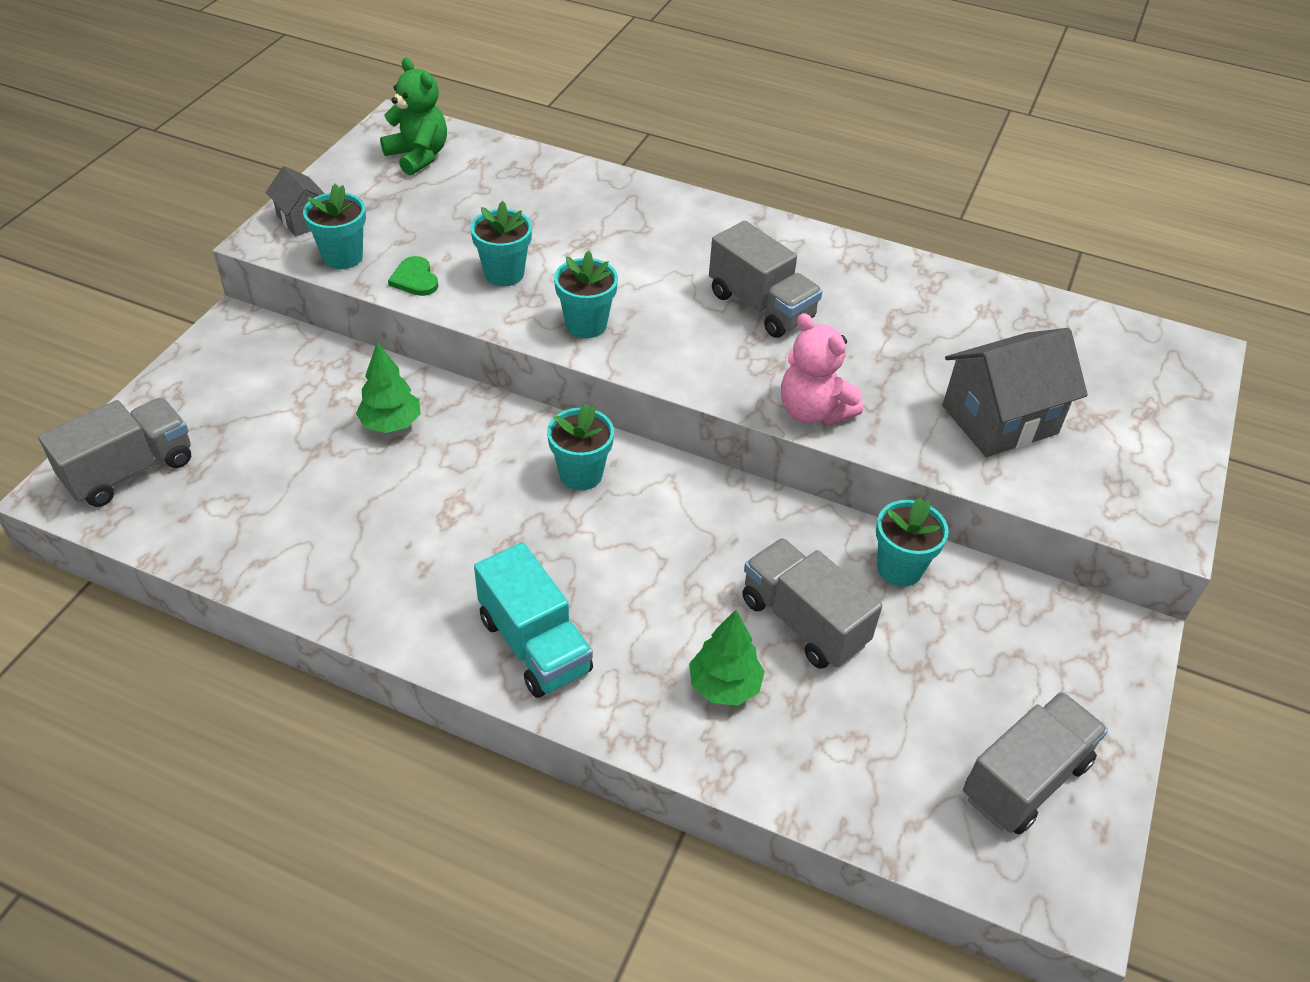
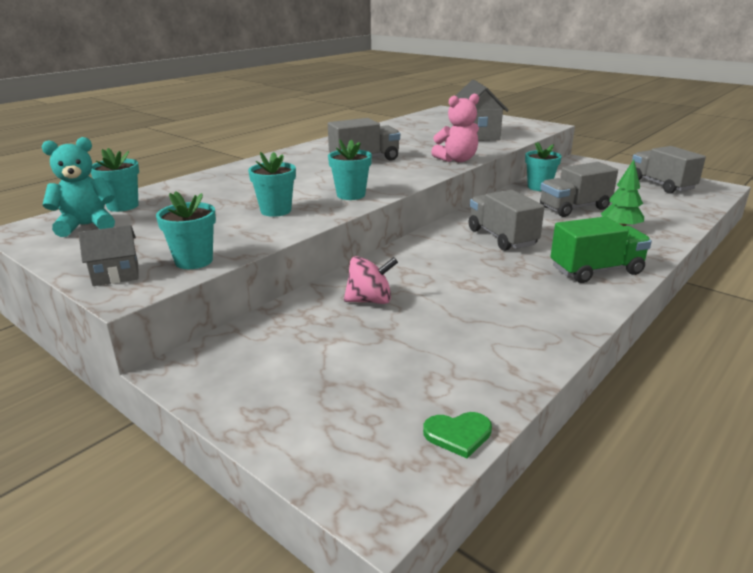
camera: 70 degrees left, 20 degrees down
(130, 471) = (367, 445): grey truck -> grey truck (502, 237)
(391, 424) = (370, 300): green tree -> pink spinning top
(415, 279) = (253, 237): green heart -> green heart (458, 434)
(418, 156) = (86, 226): green teddy bear -> turquoise teddy bear
(534, 645) = (596, 270): turquoise truck -> green truck
(581, 474) = (450, 244): turquoise flower pot -> turquoise flower pot (123, 206)

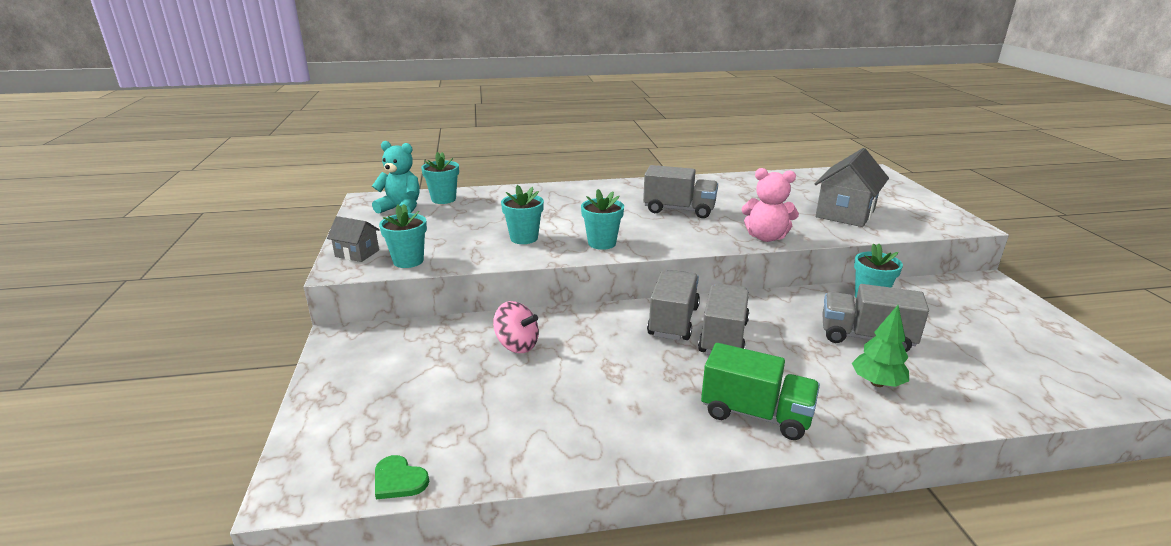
camera: 40 degrees right, 0 degrees up
(661, 185) = (1052, 354): grey truck -> grey truck (673, 321)

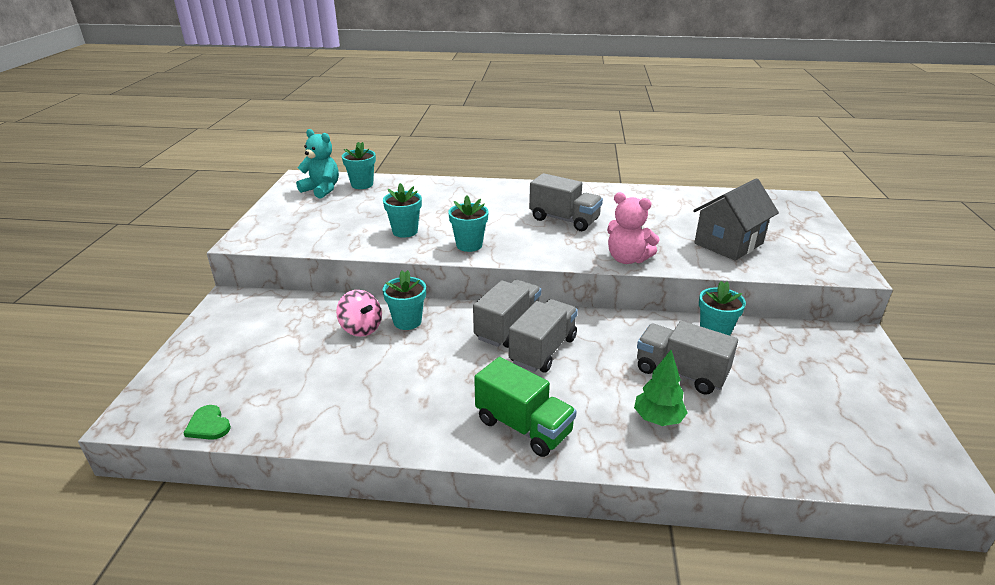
camera: 15 degrees right, 5 degrees up
(357, 253) = (262, 228): grey house -> none
(408, 261) = (297, 241): turquoise flower pot -> turquoise flower pot (407, 321)

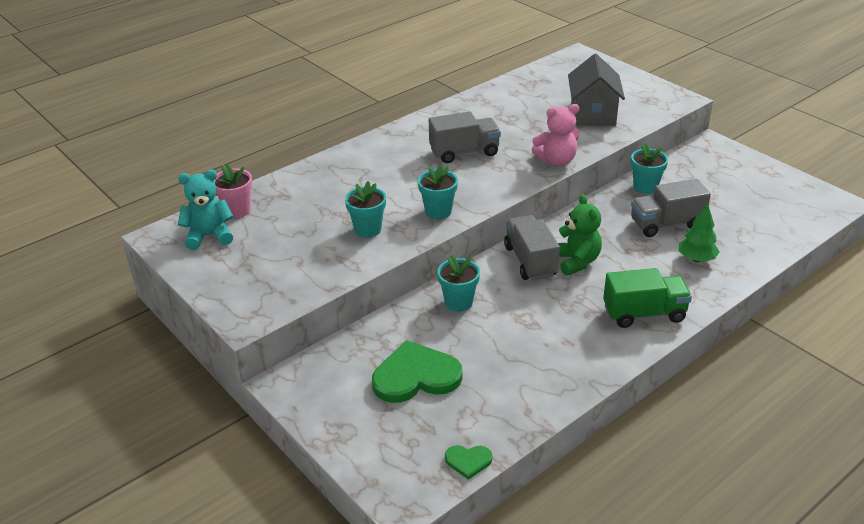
camera: 45 degrees left, 5 degrees up
(293, 347) = (416, 376): none -> green heart
(361, 328) = (436, 329): pink spinning top -> none
(362, 184) = (237, 210): turquoise flower pot -> pink flower pot
(543, 350) = (576, 261): grey truck -> green teddy bear

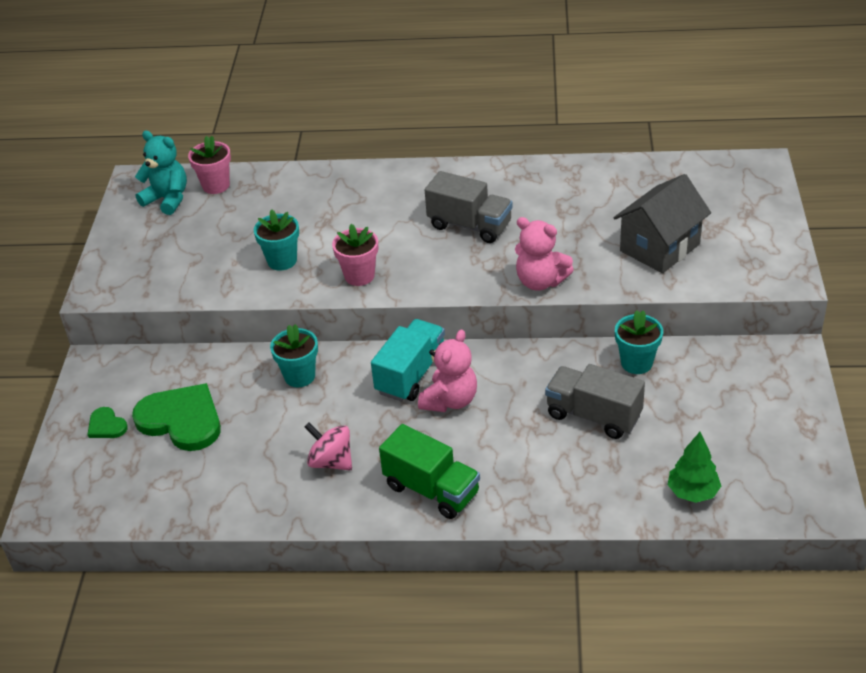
camera: 45 degrees right, 5 degrees up
(438, 211) = (359, 276): turquoise flower pot -> pink flower pot
(468, 461) = (121, 515): green heart -> green heart (106, 425)
(530, 261) = (411, 375): grey truck -> turquoise truck
(559, 336) = (331, 461): none -> pink spinning top
(576, 261) = (450, 400): green teddy bear -> pink teddy bear
(696, 259) = (565, 470): green tree -> green tree (692, 492)

